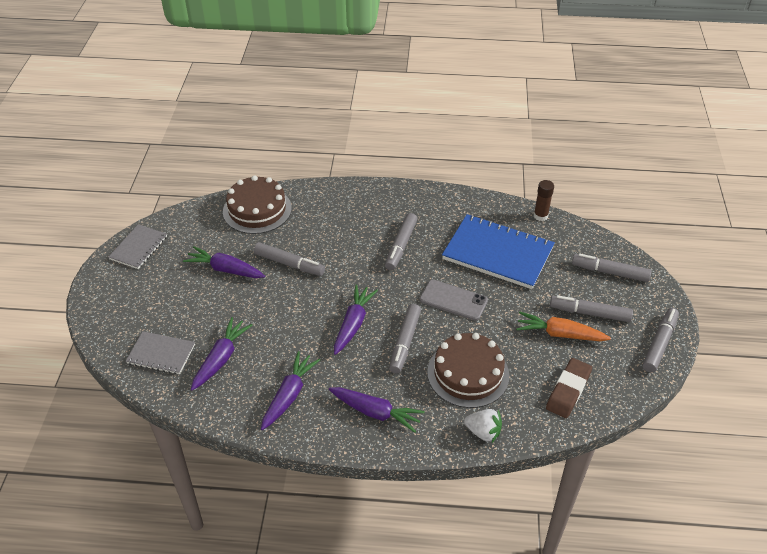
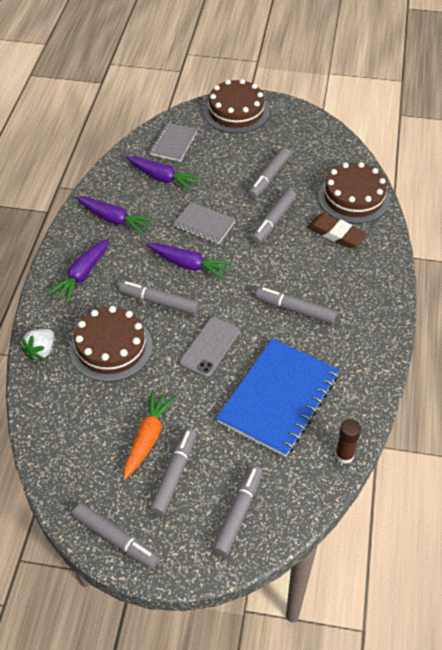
camera: 95 degrees right, 5 degrees up
(111, 301) = (236, 112): none -> brown cake
(138, 248) = (301, 122): grey notebook -> grey notebook (204, 224)
(225, 269) = (269, 178): purple carrot -> grey marker
(568, 390) = (71, 430): brown eraser -> brown eraser (336, 234)

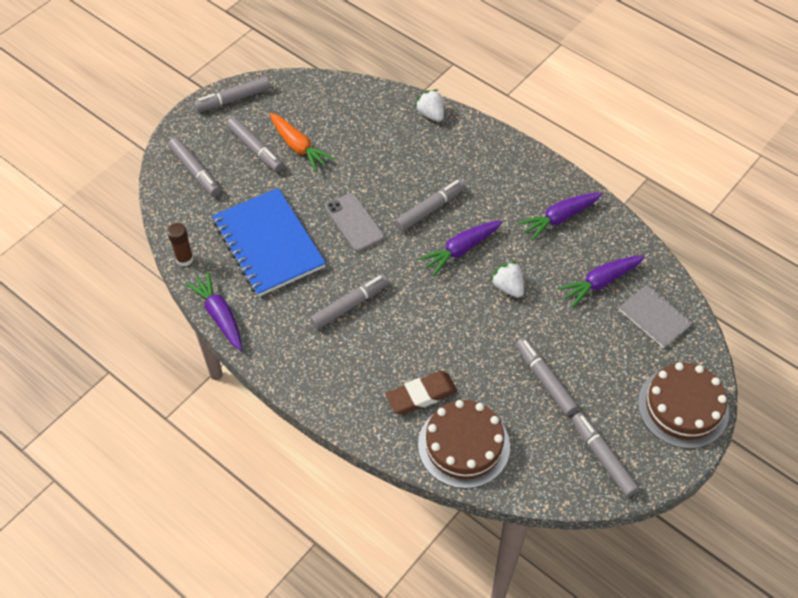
camera: 120 degrees right, 5 degrees up
(82, 275) = (499, 169): purple carrot -> purple carrot (219, 315)
(111, 347) = (402, 158): brown cake -> none
(204, 224) = (508, 287): grey notebook -> white strawberry
(273, 221) = (475, 349): grey marker -> grey marker (602, 457)

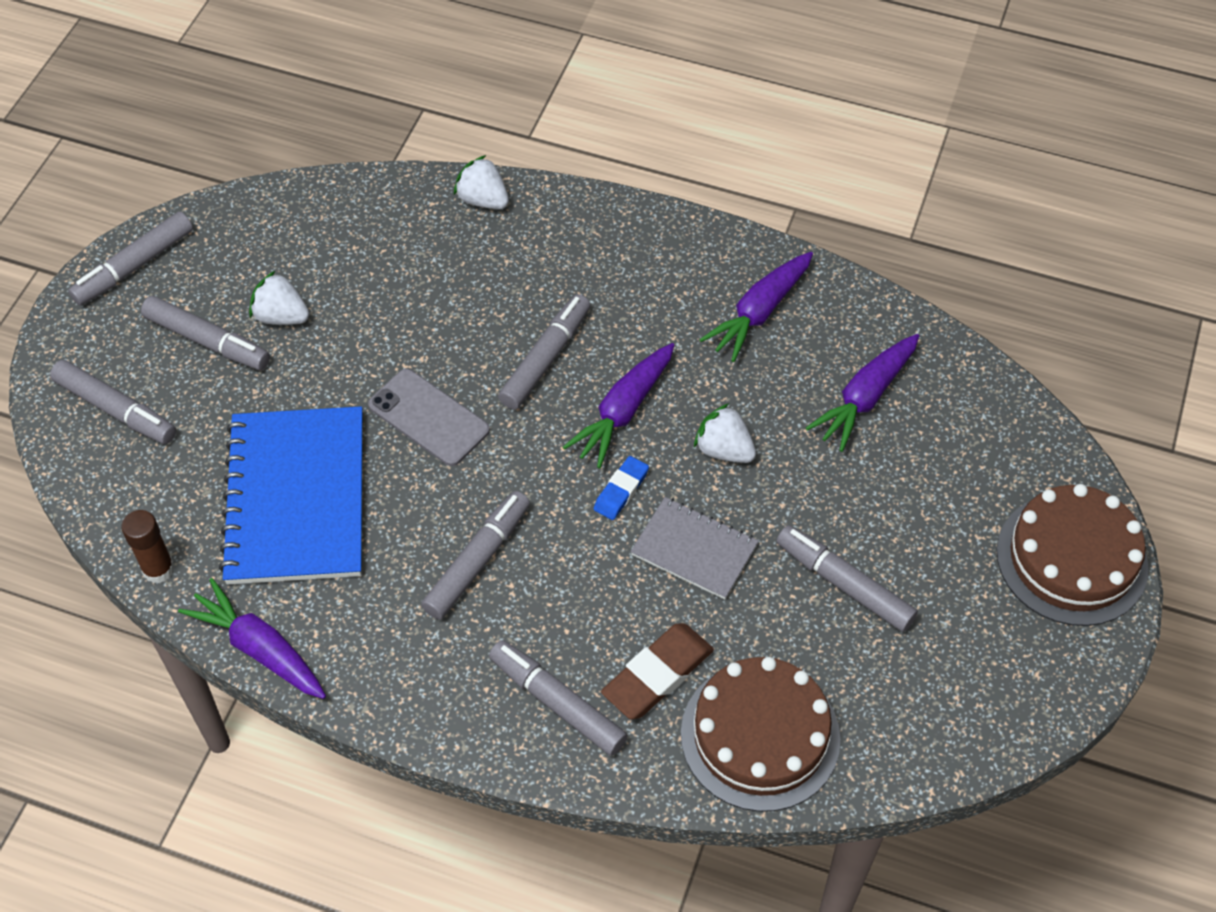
camera: 20 degrees left, 0 degrees up
(268, 244) = (296, 498): blue notebook -> blue notebook turned 45 degrees clockwise
(298, 147) = (281, 316): orange carrot -> white strawberry
(442, 292) = (621, 491): none -> blue eraser
(602, 457) = (984, 681): grey marker -> grey marker (557, 703)
(654, 317) = (970, 428): grey notebook -> grey notebook (694, 550)

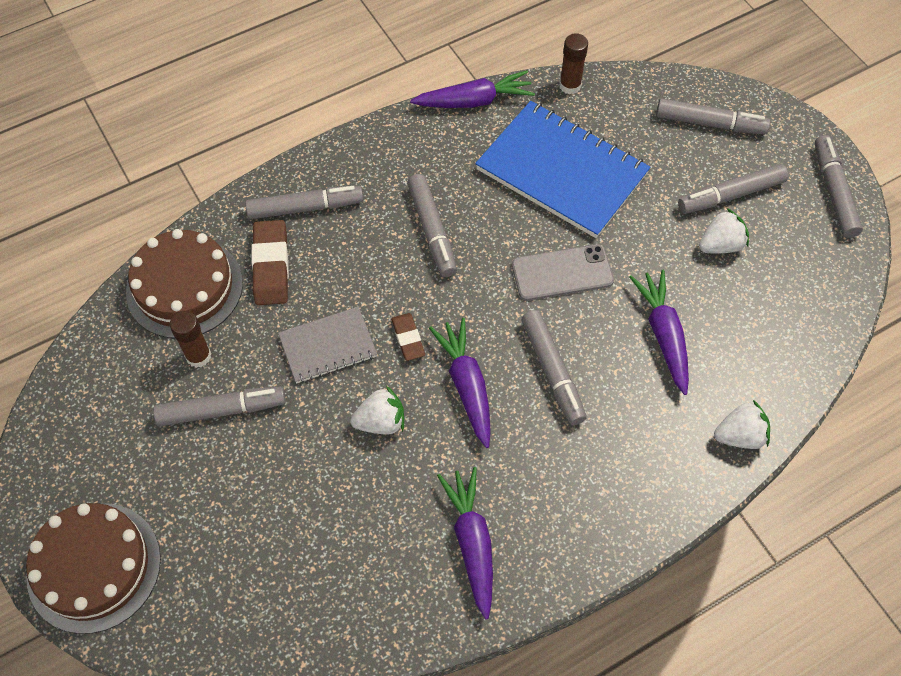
camera: 130 degrees right, 5 degrees up
(116, 409) = (710, 123): grey marker -> grey marker turned 150 degrees counterclockwise
(621, 491) = (408, 338): blue eraser -> brown eraser
(815, 653) = (198, 356): none -> brown glue stick
(865, 397) = (335, 550): purple carrot -> purple carrot (663, 335)

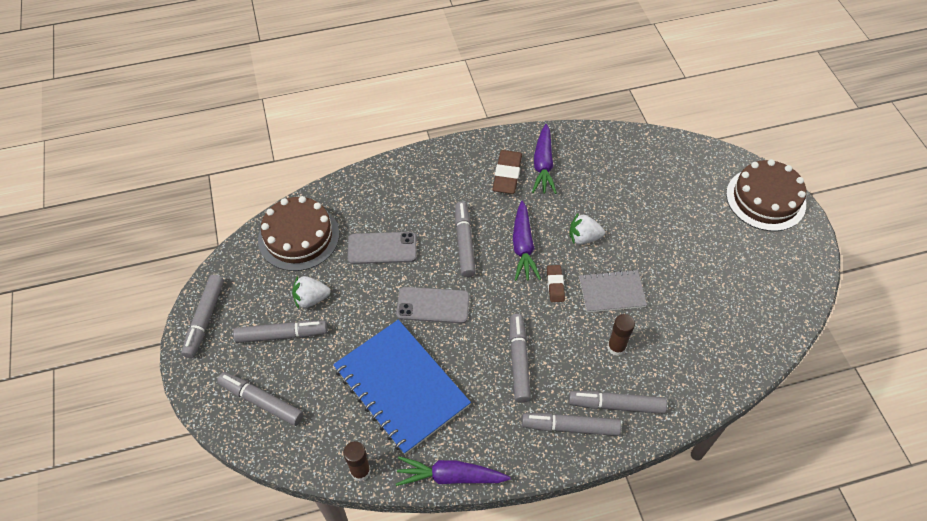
camera: 165 degrees left, 5 degrees down
(184, 287) = (715, 360): brown cake -> brown cake (298, 237)
(198, 356) = (704, 306): brown glue stick -> brown glue stick (616, 347)
(222, 410) = (688, 267): grey marker -> grey marker (570, 427)
(271, 266) = (648, 361): brown eraser -> brown eraser (507, 175)
(663, 335) = (382, 248): purple carrot -> grey phone
(740, 436) = (365, 183): white strawberry -> none

